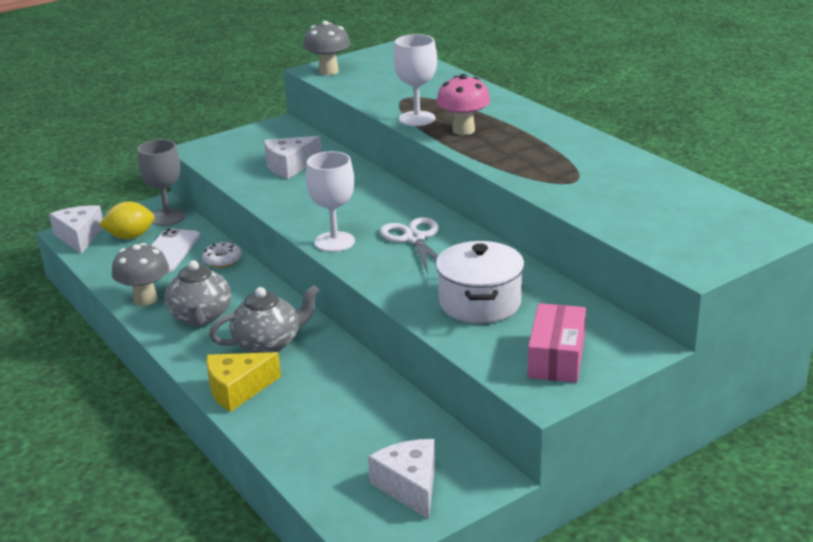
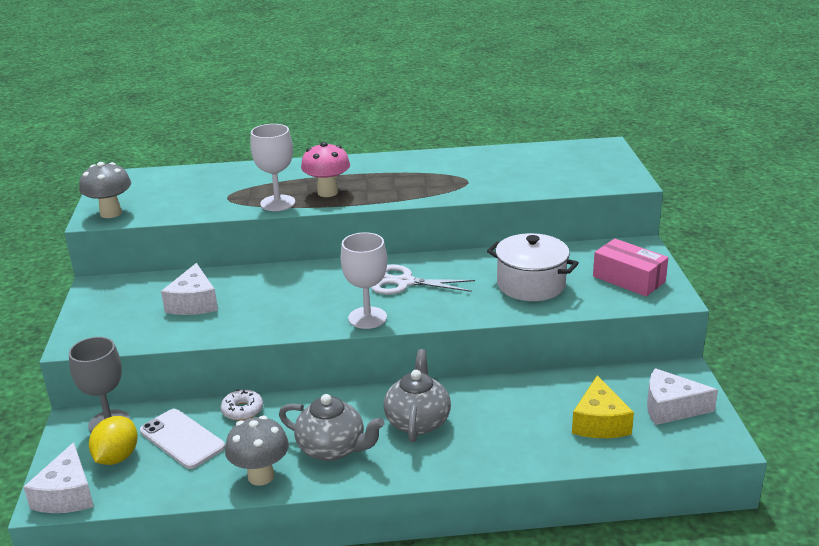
camera: 60 degrees left, 0 degrees up
(79, 237) = (67, 495): white cheese -> white cheese turned 105 degrees counterclockwise
(237, 389) = (475, 457): yellow cheese -> yellow cheese (599, 422)

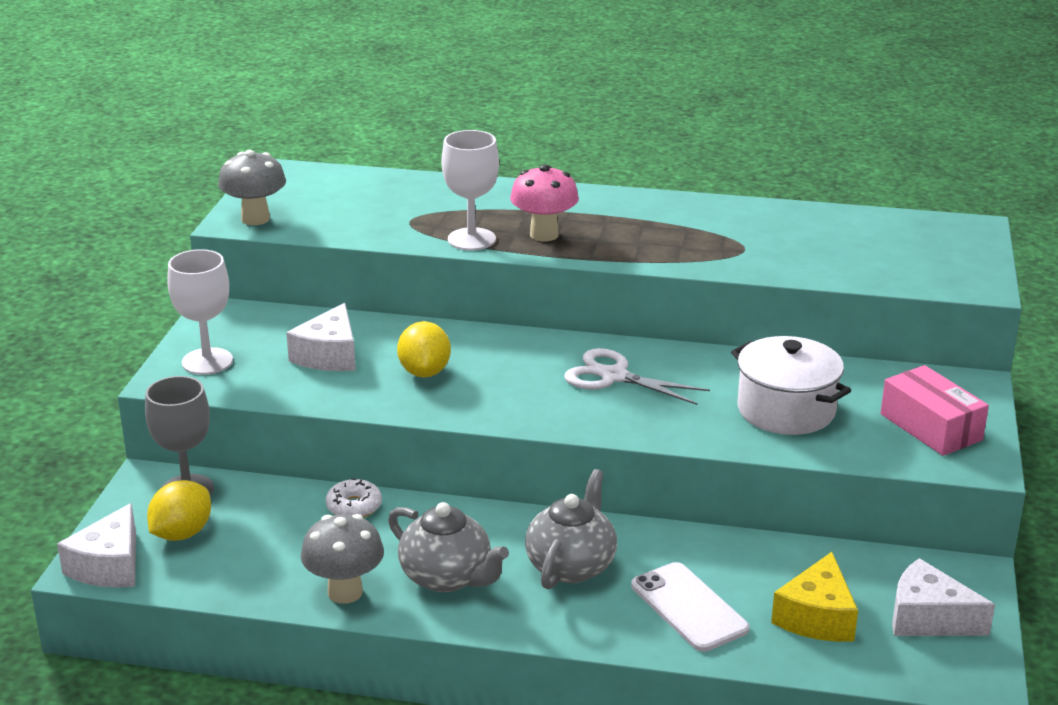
camera: 15 degrees right, 0 degrees up
(182, 439) = (267, 527): white phone -> white phone (688, 607)
(269, 302) = (424, 372): none -> yellow lemon
(367, 318) = (542, 415): white goblet -> white goblet (207, 361)

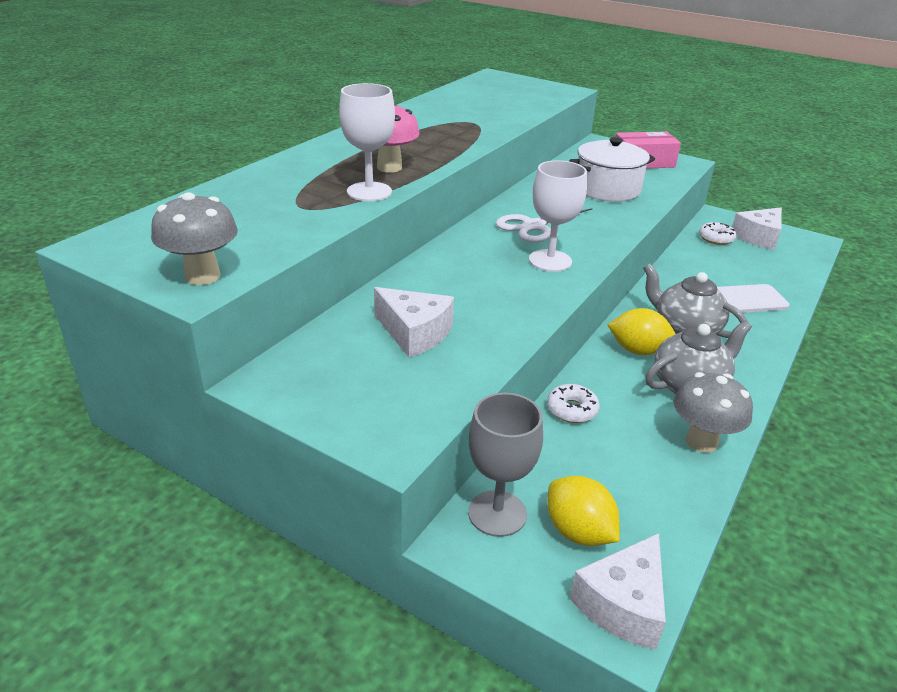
camera: 70 degrees left, 5 degrees up
(109, 566) = (623, 604): white cheese -> white cheese turned 90 degrees clockwise
(207, 361) = (371, 408): white goblet -> white goblet (550, 261)
(424, 372) = (478, 294): yellow lemon -> yellow lemon (638, 350)
(817, 617) = (755, 265): yellow cheese -> none
(877, 575) = (716, 238): none -> white donut

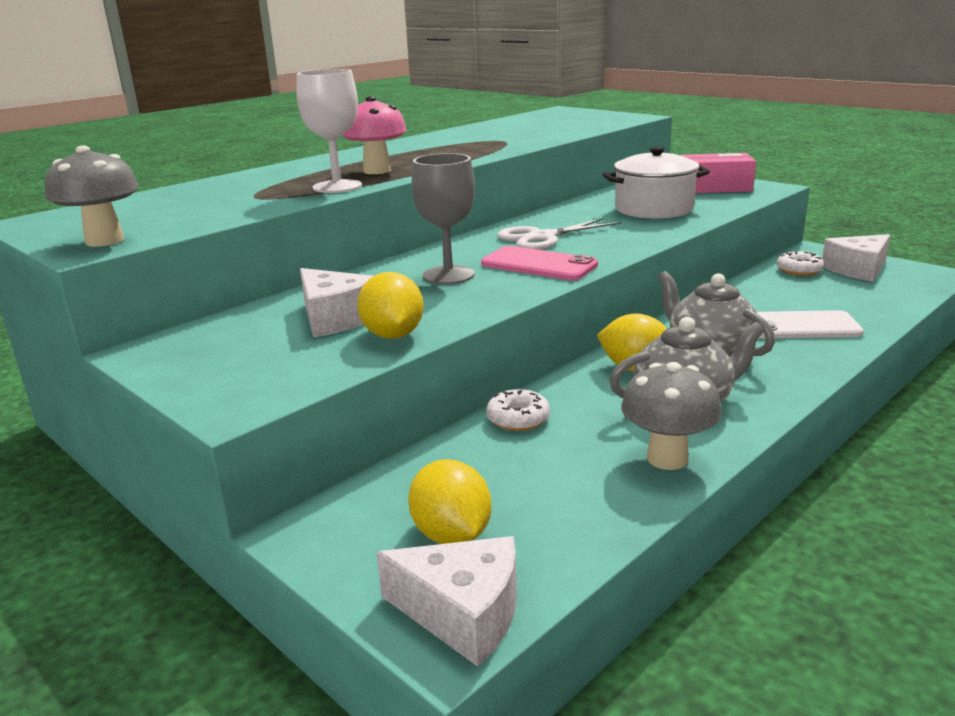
camera: 15 degrees right, 10 degrees down
(477, 352) = (393, 335): none -> yellow lemon
(497, 513) = (364, 509): grey goblet -> grey goblet (448, 275)
(550, 261) = (539, 264): white goblet -> pink phone
(623, 604) = (463, 613): white cheese -> white cheese turned 120 degrees counterclockwise

